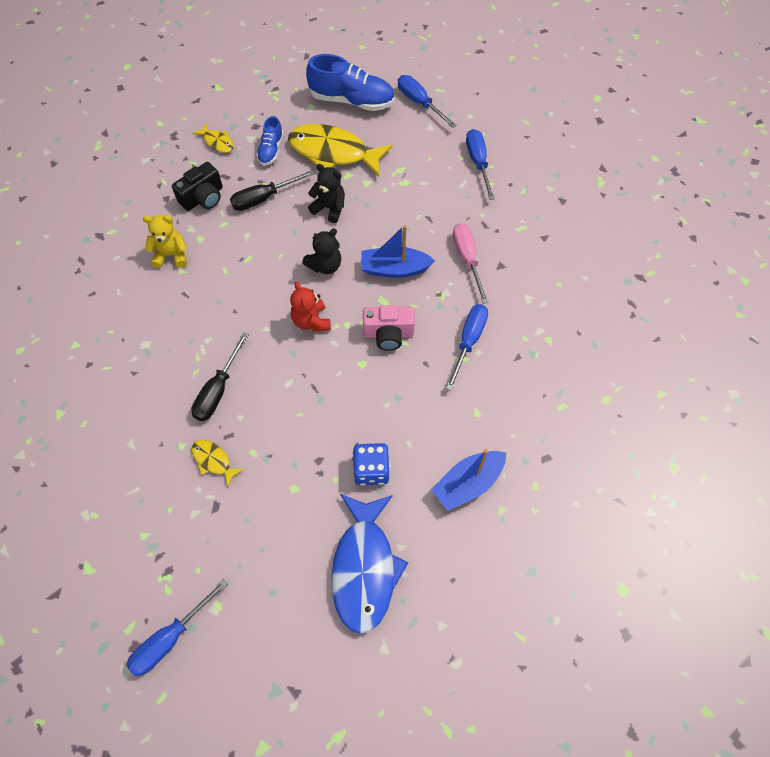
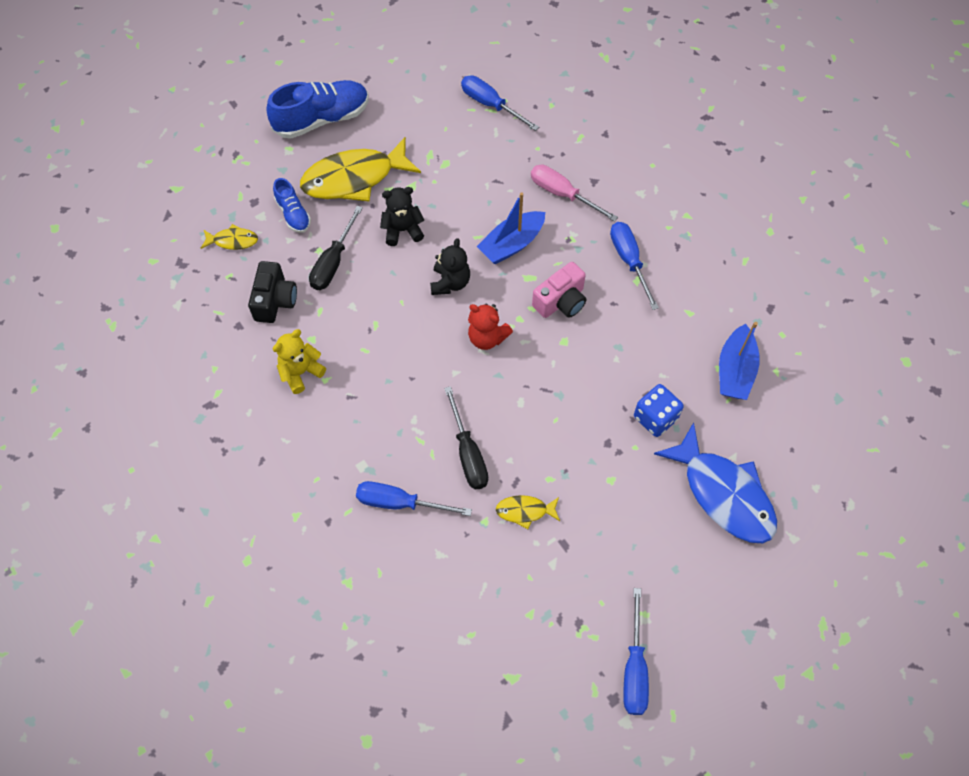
camera: 40 degrees left, 0 degrees up
(420, 103) = (387, 83): blue screwdriver -> blue screwdriver (400, 503)

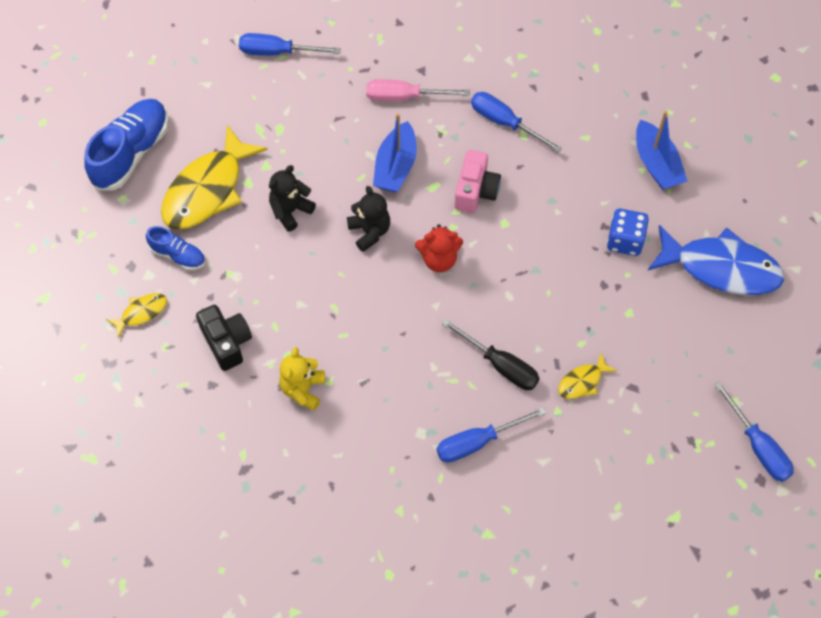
camera: 35 degrees left, 0 degrees up
(333, 262) = (251, 276): black screwdriver -> none

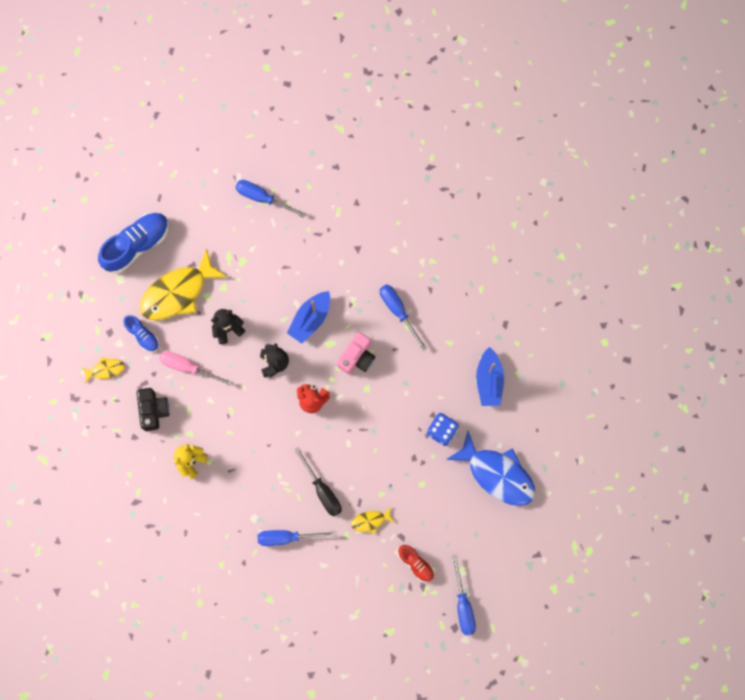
camera: 20 degrees right, 15 degrees up
(404, 97) = (337, 266): pink screwdriver -> pink screwdriver (187, 367)
(669, 415) = (416, 564): none -> red shoe

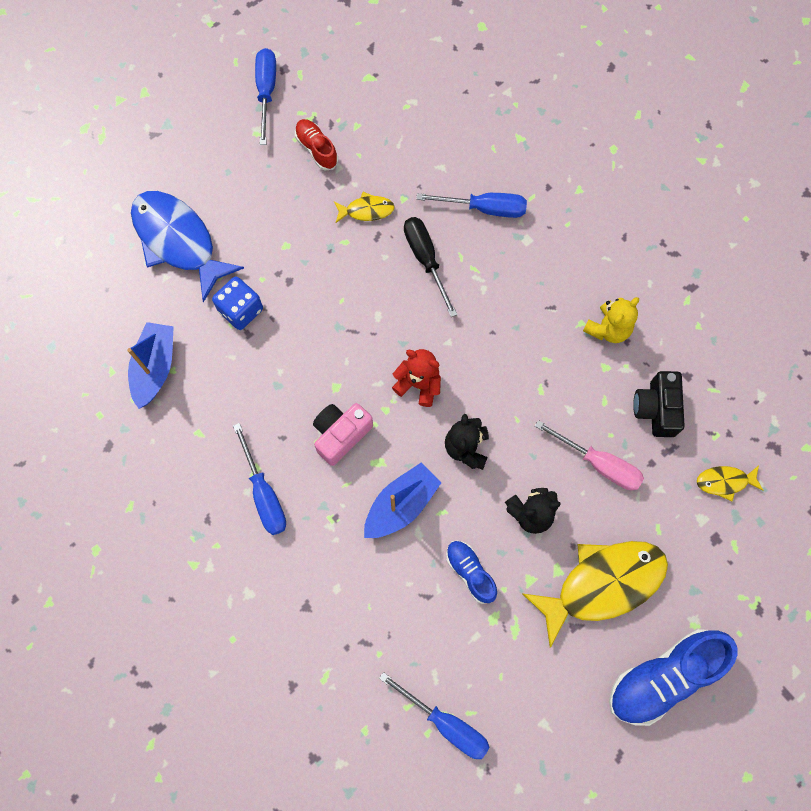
camera: 170 degrees left, 5 degrees down
(142, 335) = (664, 525): blue shoe -> blue shoe (470, 572)

